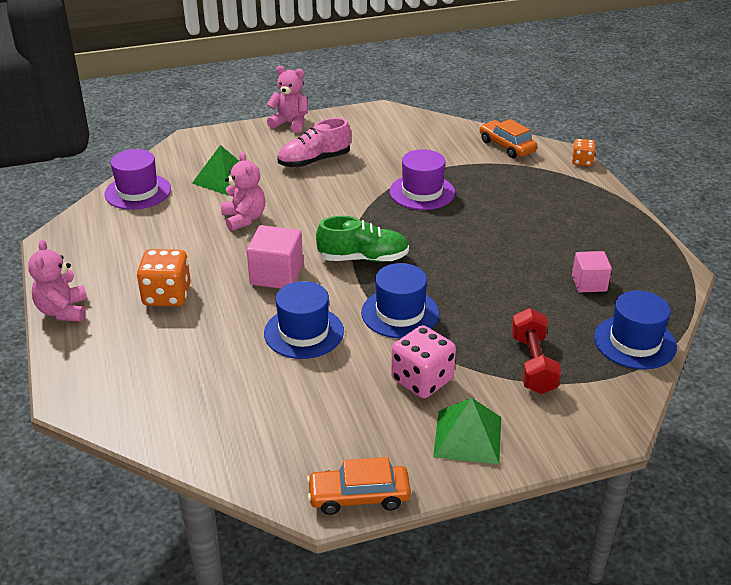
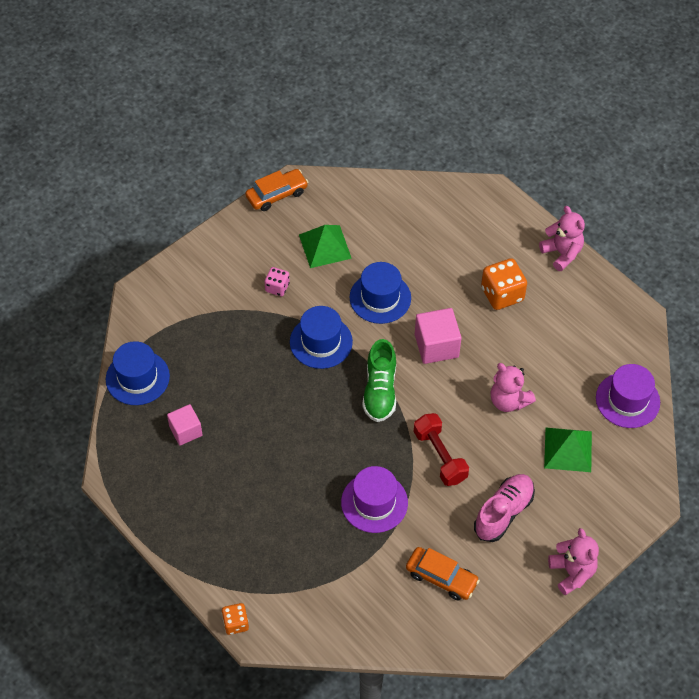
camera: 155 degrees right, 20 degrees up
(290, 123) = (572, 572): pink teddy bear -> pink teddy bear turned 105 degrees counterclockwise
(363, 258) = (380, 391): green shoe -> green shoe turned 60 degrees counterclockwise
(422, 380) = (277, 287): pink dice -> pink dice, size x0.58
(467, 436) = (230, 255): green pyramid -> green pyramid (325, 246)
(507, 146) = (323, 622): orange car -> orange car (441, 577)
(533, 364) = (206, 329): red dumbbell -> red dumbbell (440, 456)

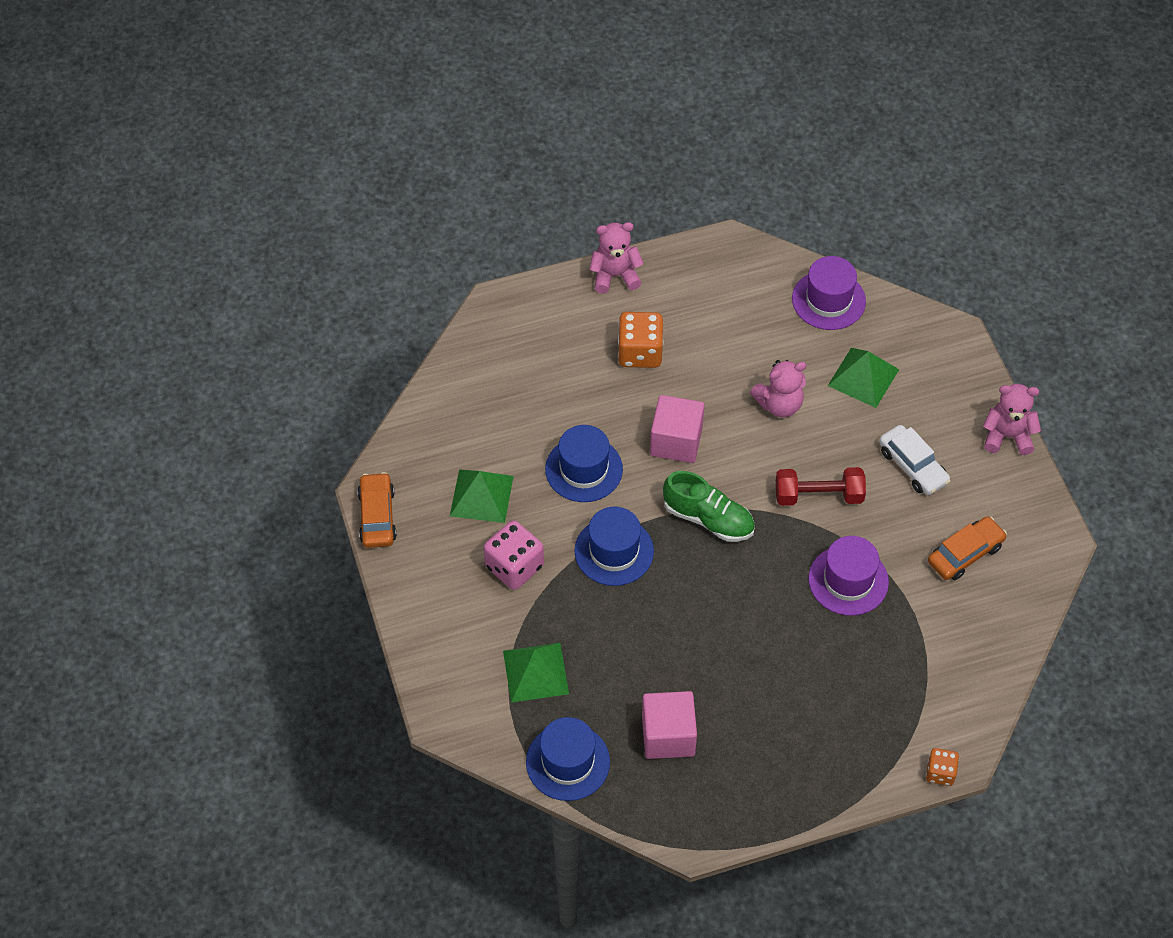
camera: 65 degrees left, 0 degrees up
(185, 431) = (668, 735): pink cube -> pink cube, size x1.50
(199, 332) = (535, 672): none -> green pyramid
(277, 287) = (514, 567): pink dice -> pink dice, size x1.73
(503, 512) = (913, 466): pink shoe -> white car

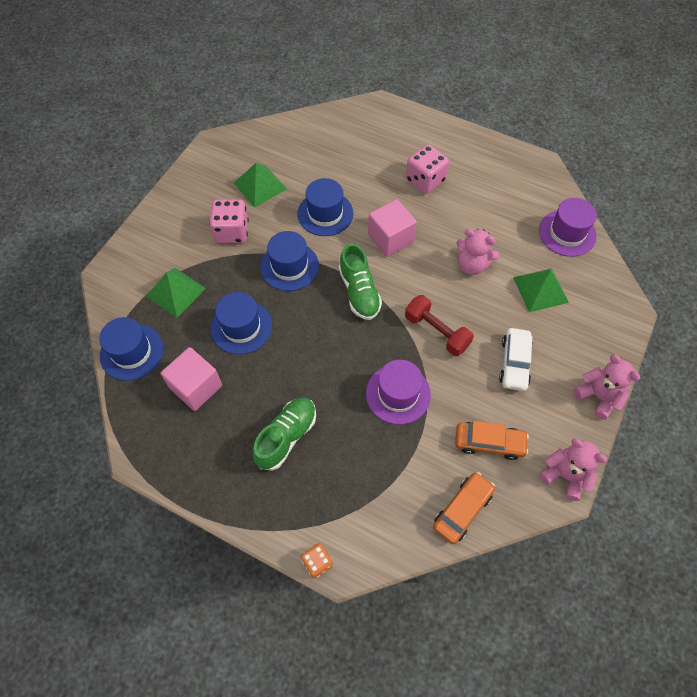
camera: 45 degrees right, 5 degrees up
(377, 516) = (201, 156): orange car -> orange car (462, 510)
(615, 275) = (457, 135): pink teddy bear -> pink teddy bear (565, 475)
(640, 352) = (425, 180): orange dice -> pink dice
(640, 647) = (241, 327): none -> blue hat
(799, 702) = (286, 437): none -> green shoe

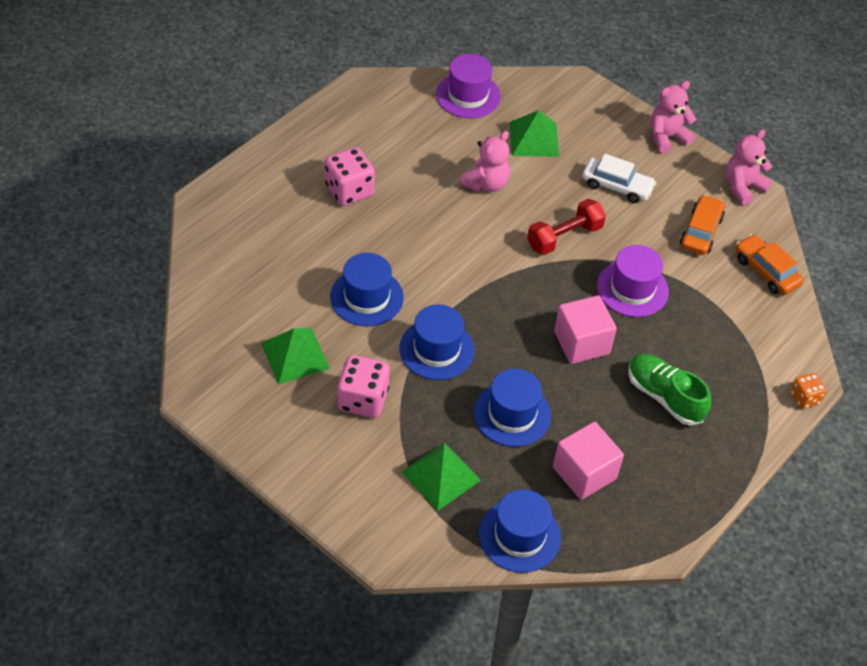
camera: 80 degrees left, 10 degrees down
(359, 292) = (494, 291): green shoe -> none
(390, 238) = (426, 244): pink cube -> pink cube (581, 343)

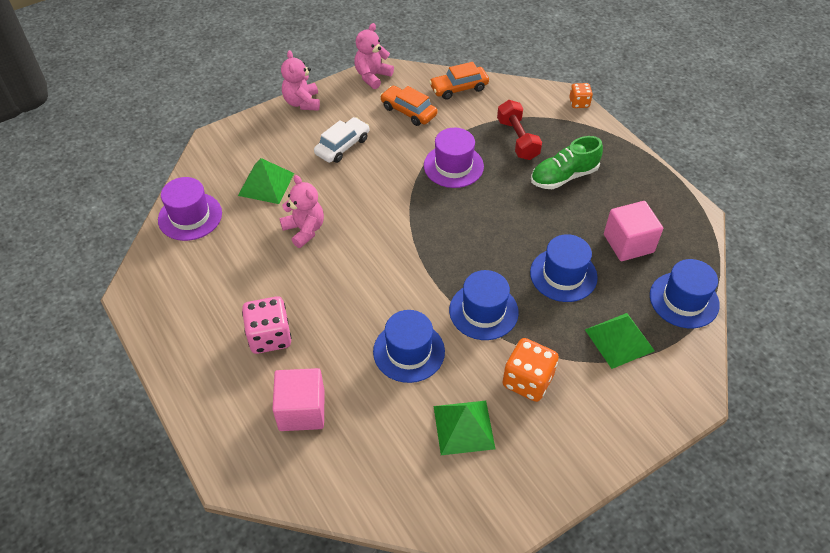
camera: 70 degrees left, 0 degrees up
(363, 399) = (527, 381): pink dice -> orange dice
(564, 237) = (385, 193): red dumbbell -> red dumbbell (517, 139)
(581, 343) = (500, 211): pink cube -> pink cube (301, 410)
(742, 187) = (372, 76): pink teddy bear -> pink teddy bear turned 60 degrees clockwise

